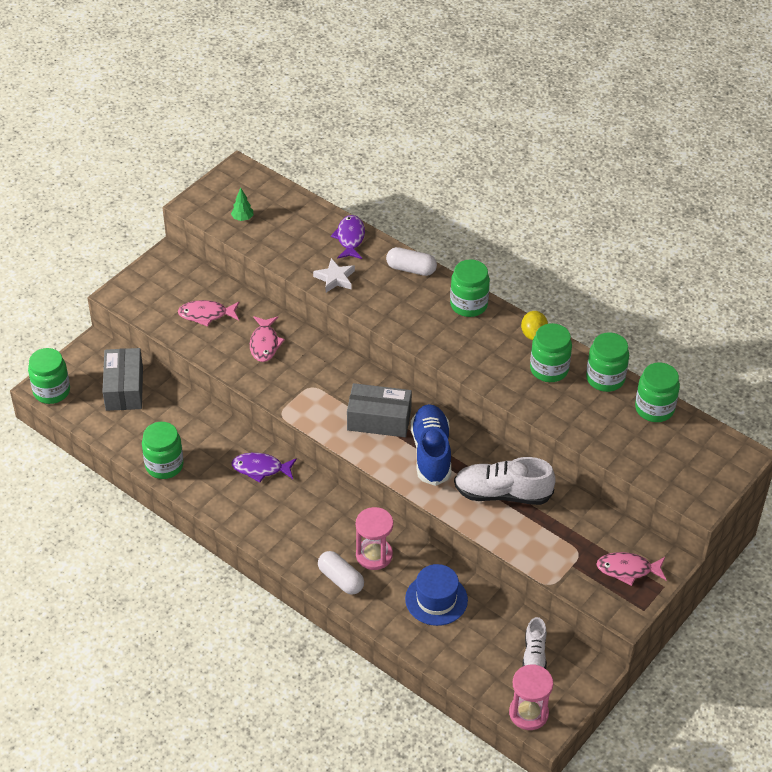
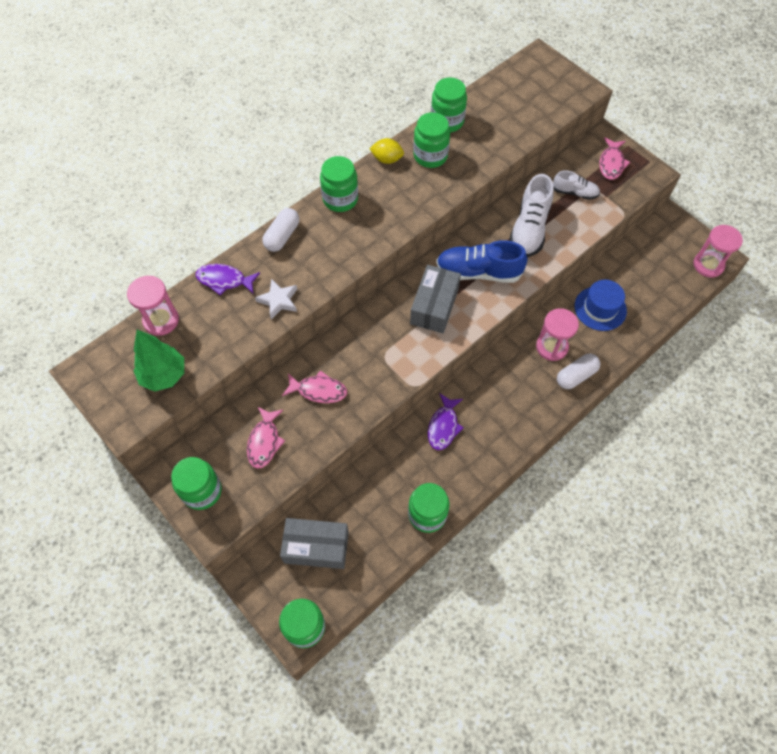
camera: 80 degrees left, 15 degrees up
(242, 218) = (164, 375): green tree -> green tree, size x1.98
(298, 205) = (161, 320): none -> pink hourglass
(534, 655) = (655, 252): white shoe -> white shoe (575, 192)
(654, 409) = (485, 97): green jar -> green jar (202, 491)

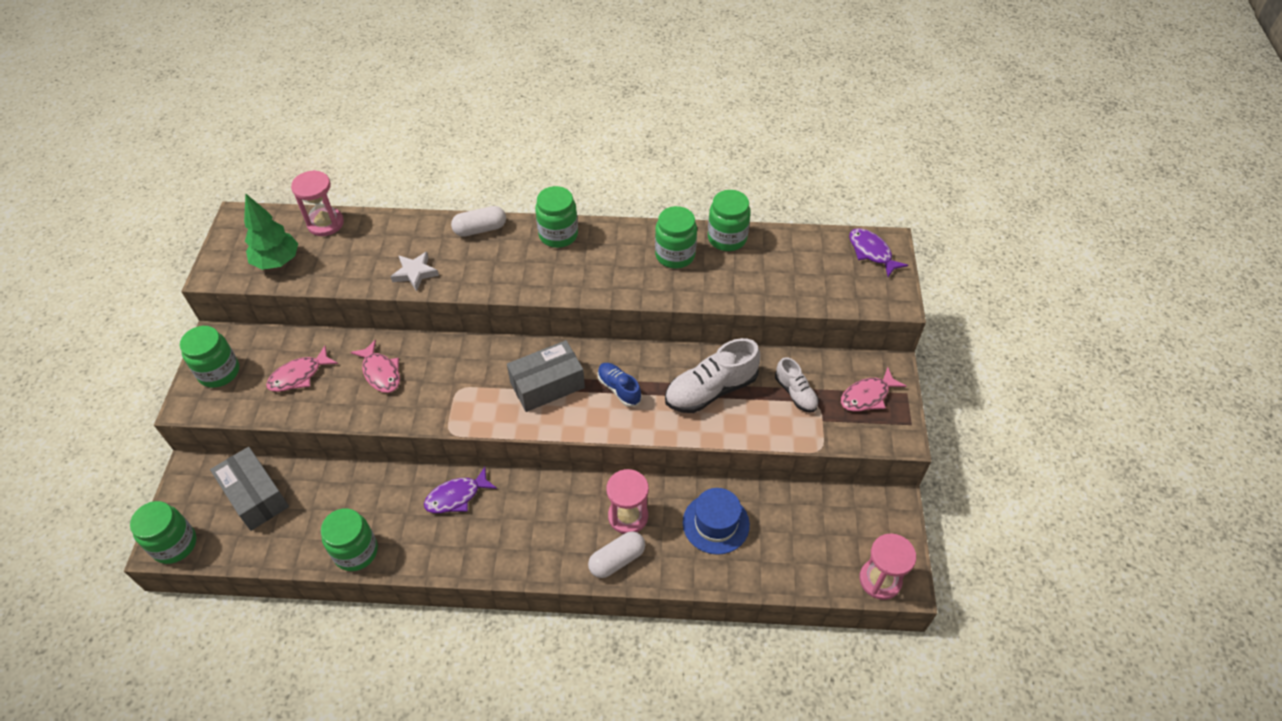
camera: 45 degrees right, 10 degrees down
(224, 280) = (400, 229): purple fish -> purple fish (871, 252)
(387, 159) = (635, 232): yellow lemon -> none
(478, 272) = (619, 389): blue shoe -> blue shoe, size x0.57
(576, 376) = (617, 560): white capsule -> white capsule turned 45 degrees counterclockwise

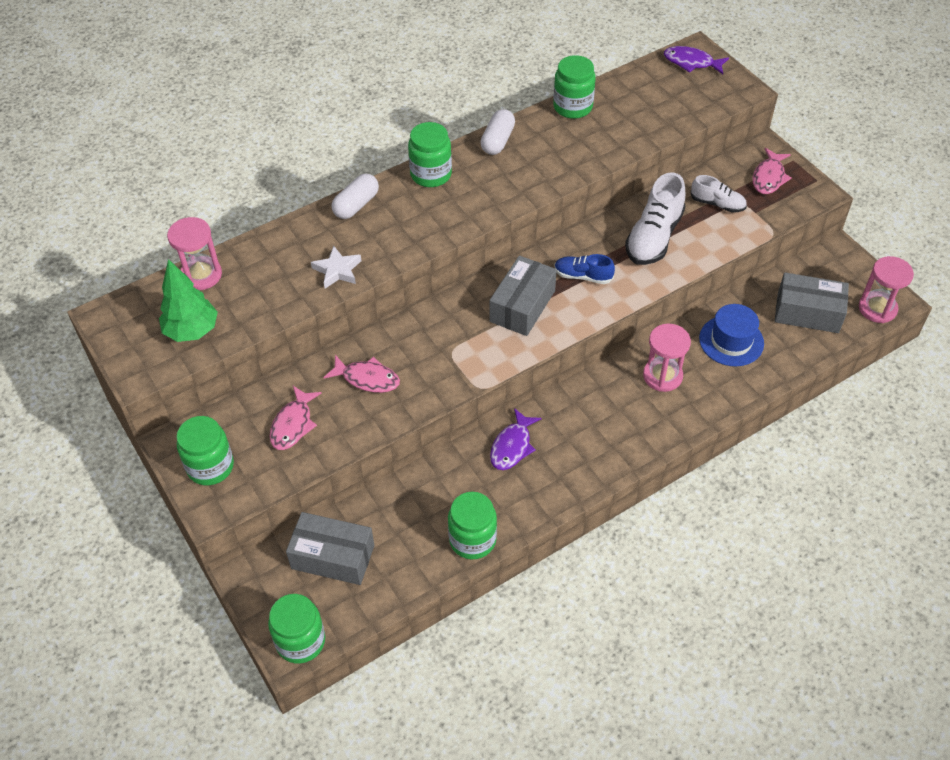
camera: 35 degrees left, 0 degrees up
(617, 560) = (686, 411): white capsule -> white capsule (497, 141)
(675, 255) = (545, 141): green jar -> none
(809, 542) = (807, 313): none -> grey box

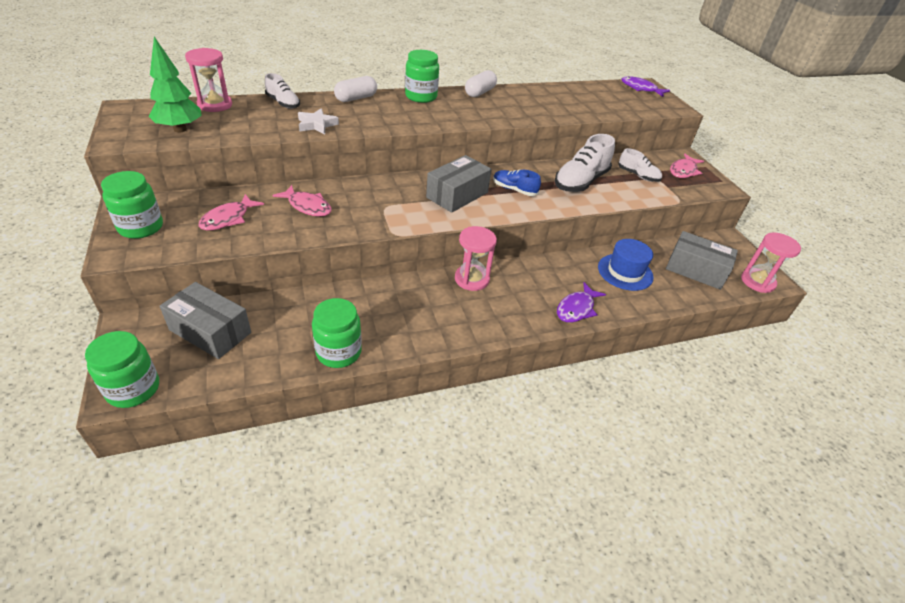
camera: 10 degrees right, 10 degrees down
(277, 244) = (283, 103): none -> white shoe
(512, 446) = (410, 294): purple fish -> purple fish (576, 308)
(572, 107) = (543, 89): green jar -> none
(662, 376) = (558, 280): pink hourglass -> pink hourglass (472, 279)

